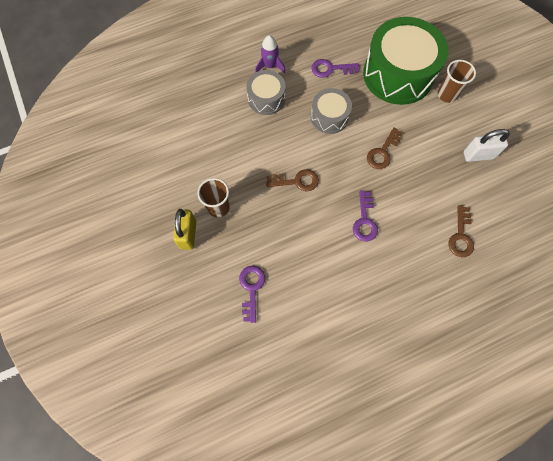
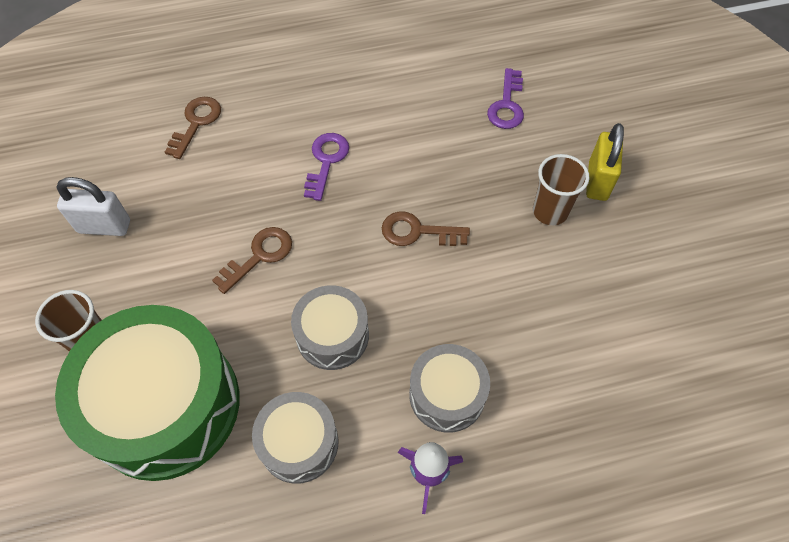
camera: 170 degrees left, 10 degrees down
(331, 69) = (299, 443): purple key -> grey drum

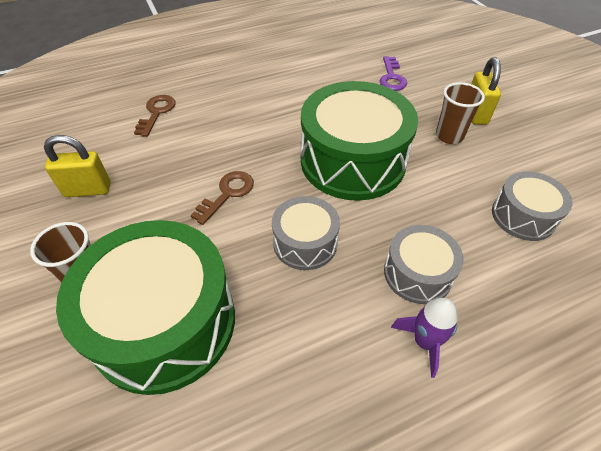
camera: 10 degrees left, 10 degrees down
(104, 226) = (88, 190): white padlock -> yellow padlock
(299, 443) = (298, 334): grey drum -> grey drum (523, 216)
(326, 161) = (267, 125): purple key -> none
(417, 232) = (352, 161): brown key -> green drum

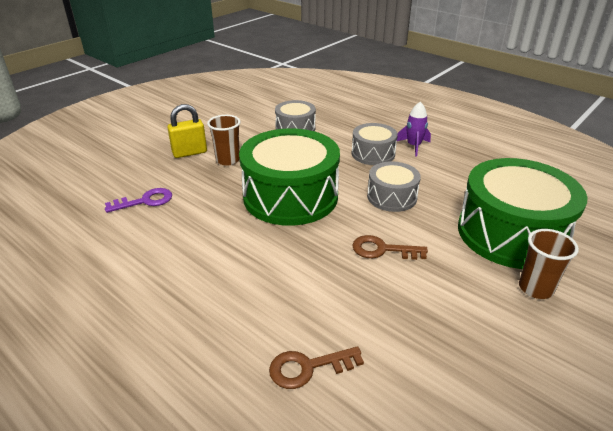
camera: 115 degrees left, 15 degrees down
(88, 190) = (469, 353): yellow padlock -> none

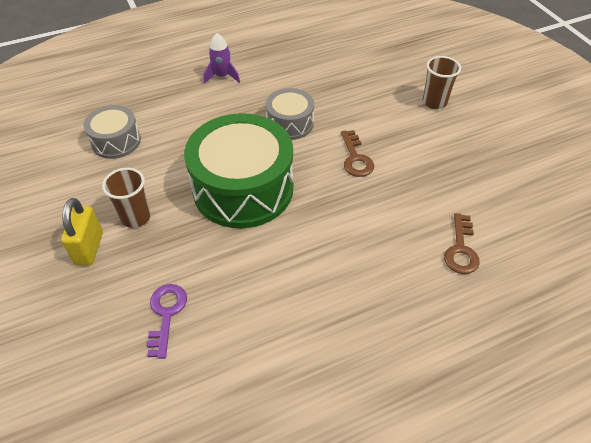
camera: 65 degrees left, 15 degrees up
(373, 154) = (214, 106): grey drum -> none
(382, 250) = (355, 158): brown key -> brown key turned 45 degrees counterclockwise
(511, 233) = (375, 83): green drum -> none

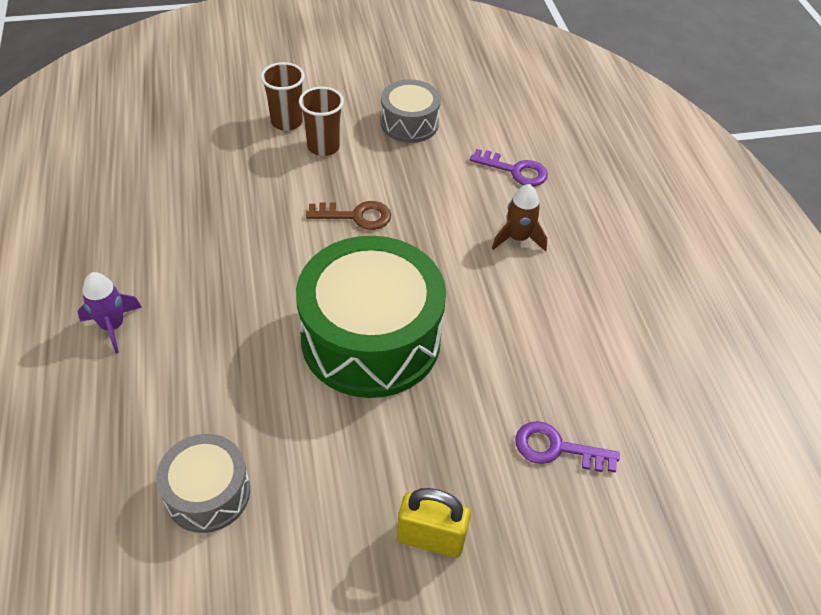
camera: 80 degrees left, 0 degrees up
(136, 217) = (387, 473): brown cup -> brown cup (323, 146)
(290, 123) = (264, 265): grey drum -> grey drum (409, 123)
(377, 262) = (518, 238): none -> brown rocket
(461, 249) = (515, 170): brown key -> purple key

